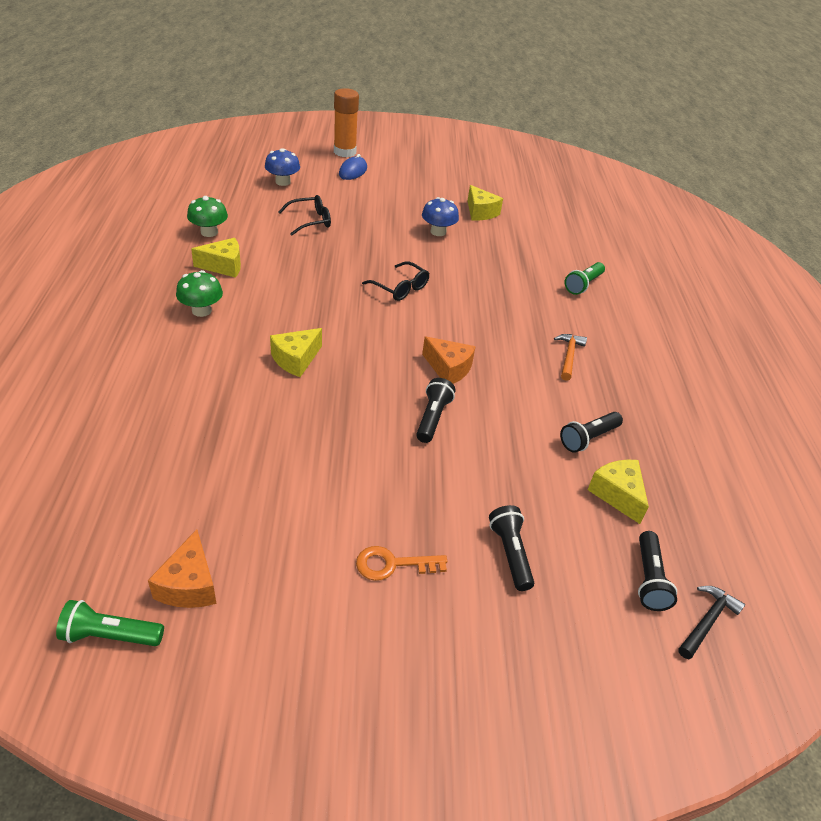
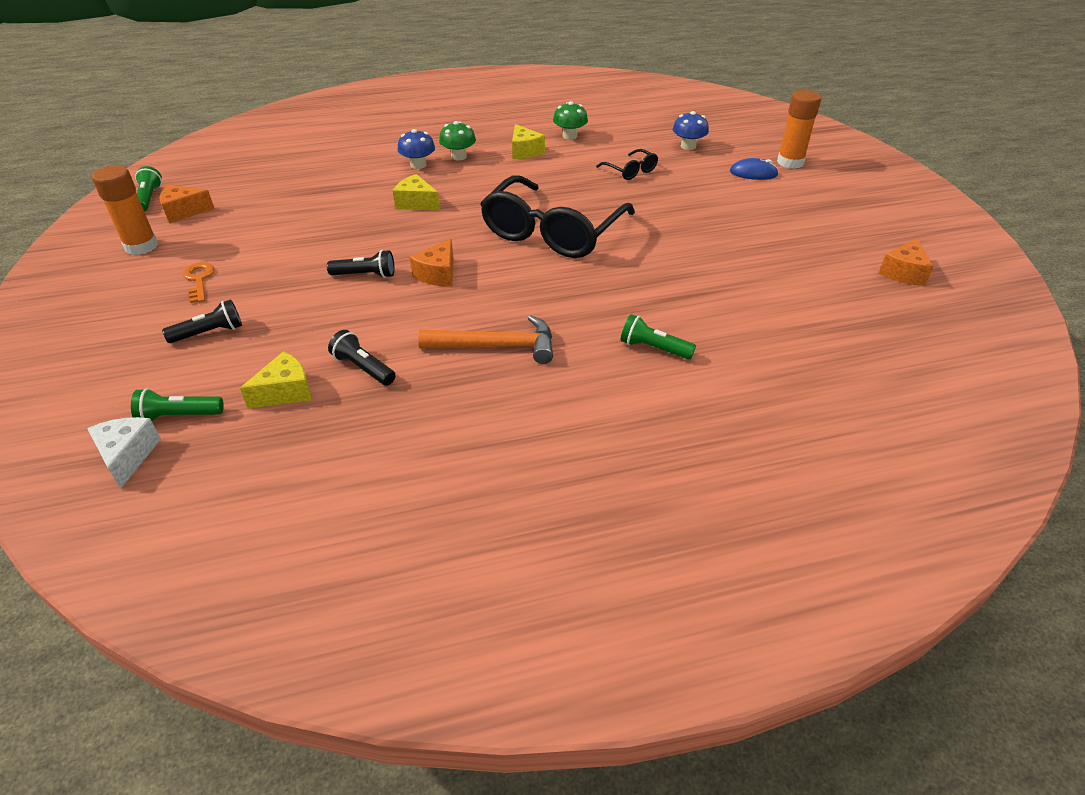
camera: 80 degrees right, 0 degrees up
(273, 636) = (141, 246): none -> orange glue stick
(400, 288) = (553, 231): black glasses -> black glasses, size x2.31
(438, 232) = (679, 237): blue mushroom -> blue mushroom (418, 165)
(480, 212) = (752, 258): yellow cheese -> none
(517, 169) = (903, 273): none -> orange cheese
(568, 356) = (497, 346): orange hammer -> orange hammer, size x1.71
(649, 579) = (179, 416): black flashlight -> green flashlight
(707, 621) = (128, 456): black hammer -> white cheese

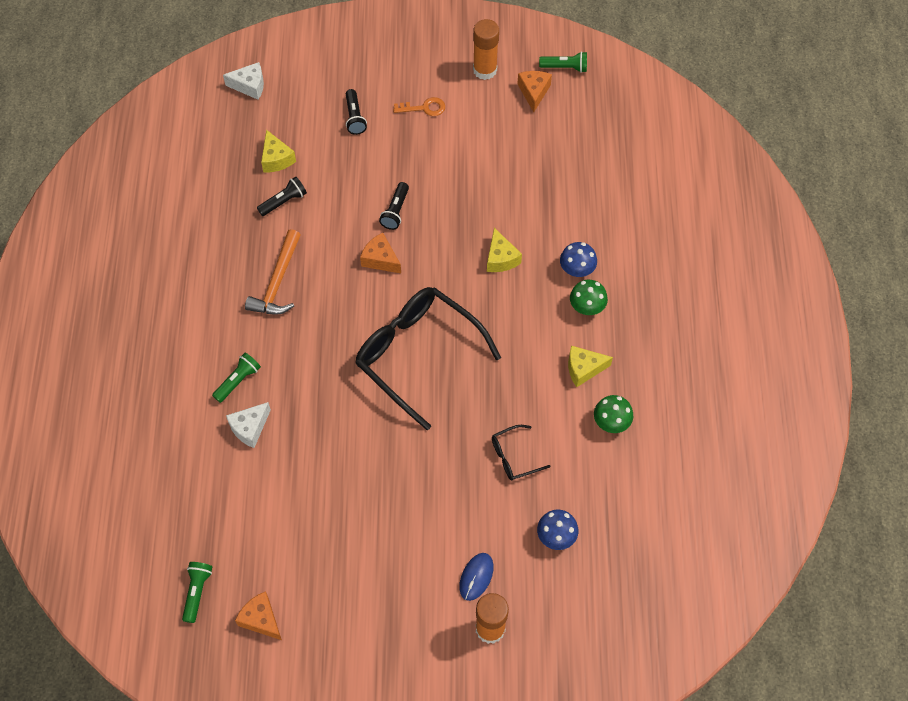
camera: 105 degrees right, 20 degrees up
(179, 416) = (275, 106): green flashlight -> green flashlight (197, 592)
(416, 203) = (501, 258): yellow cheese -> yellow cheese turned 120 degrees clockwise
(708, 325) = (249, 428): none -> white cheese

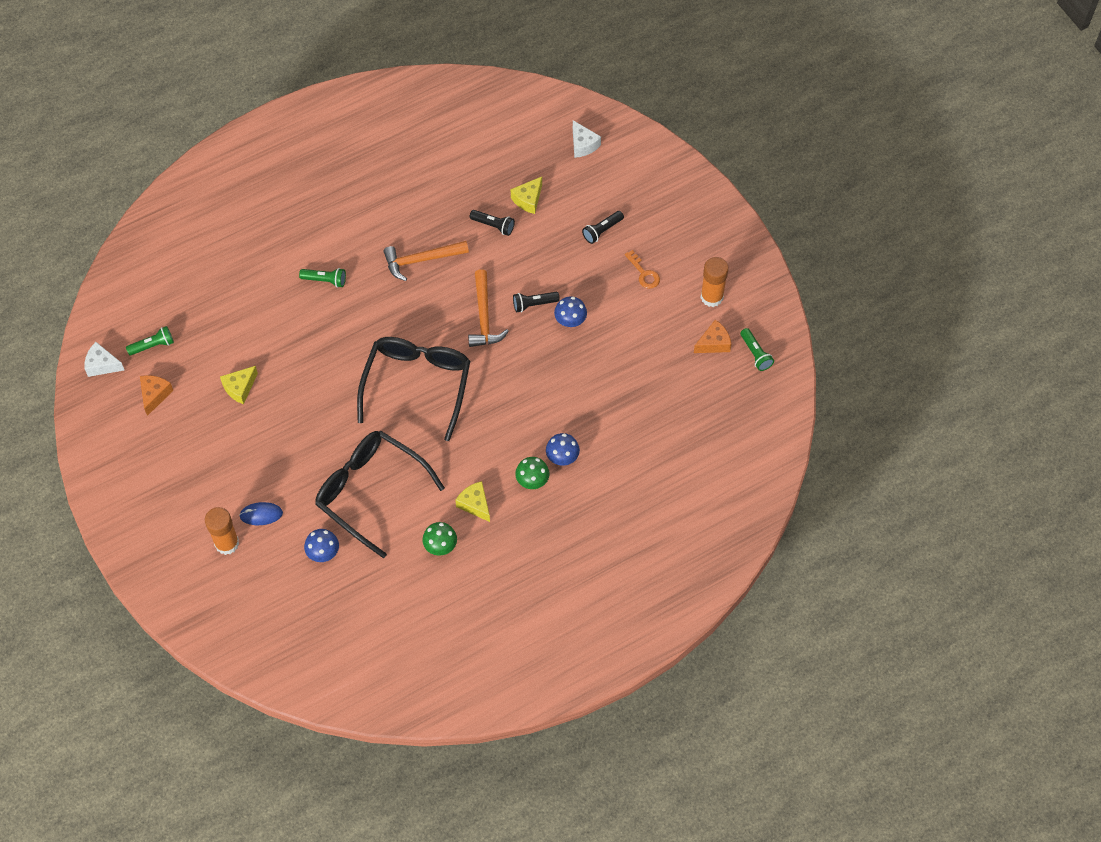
camera: 60 degrees right, 0 degrees up
(249, 428) = (292, 308): white cheese -> white cheese (102, 365)
(380, 259) = (484, 317): orange cheese -> orange hammer
(433, 190) = (570, 320): none -> blue mushroom
(501, 258) = (538, 398): yellow cheese -> yellow cheese (240, 388)
(514, 456) = (371, 492): black glasses -> black glasses, size x2.31

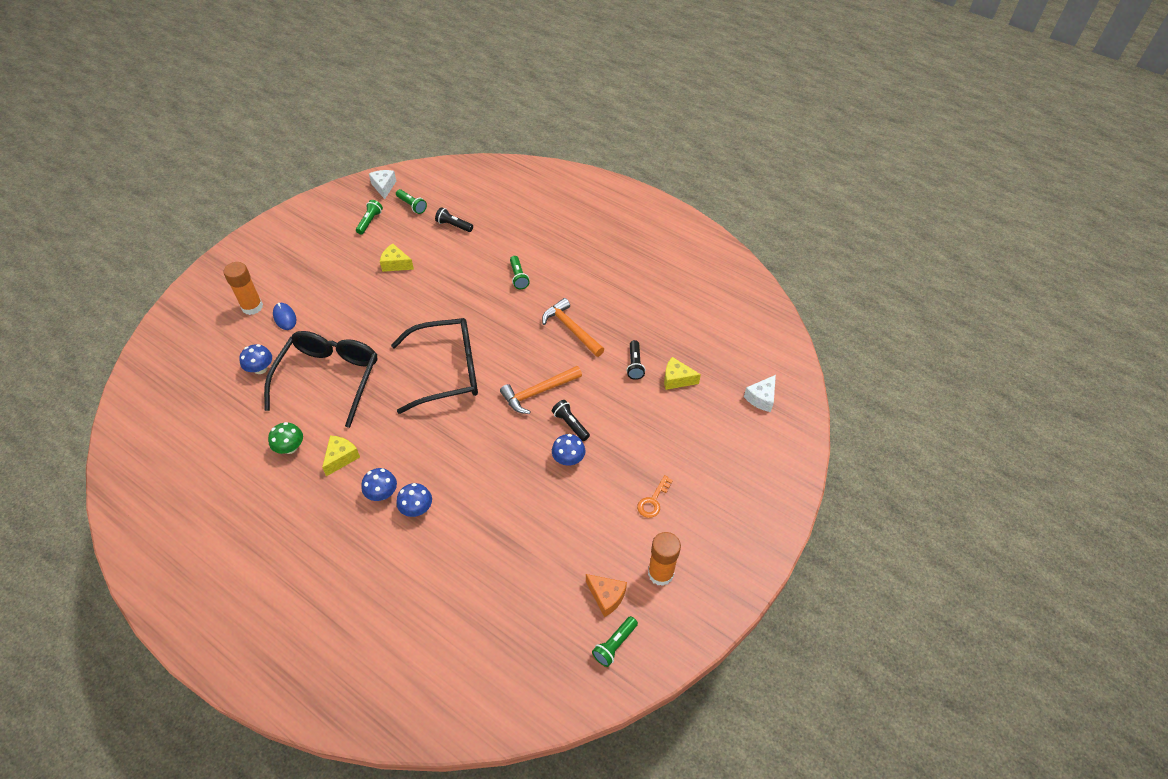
camera: 65 degrees right, 10 degrees down
(155, 395) = (370, 221): orange cheese -> green flashlight
(532, 480) = (382, 493): green mushroom -> blue mushroom
(602, 231) = (679, 448): black flashlight -> black flashlight (453, 225)

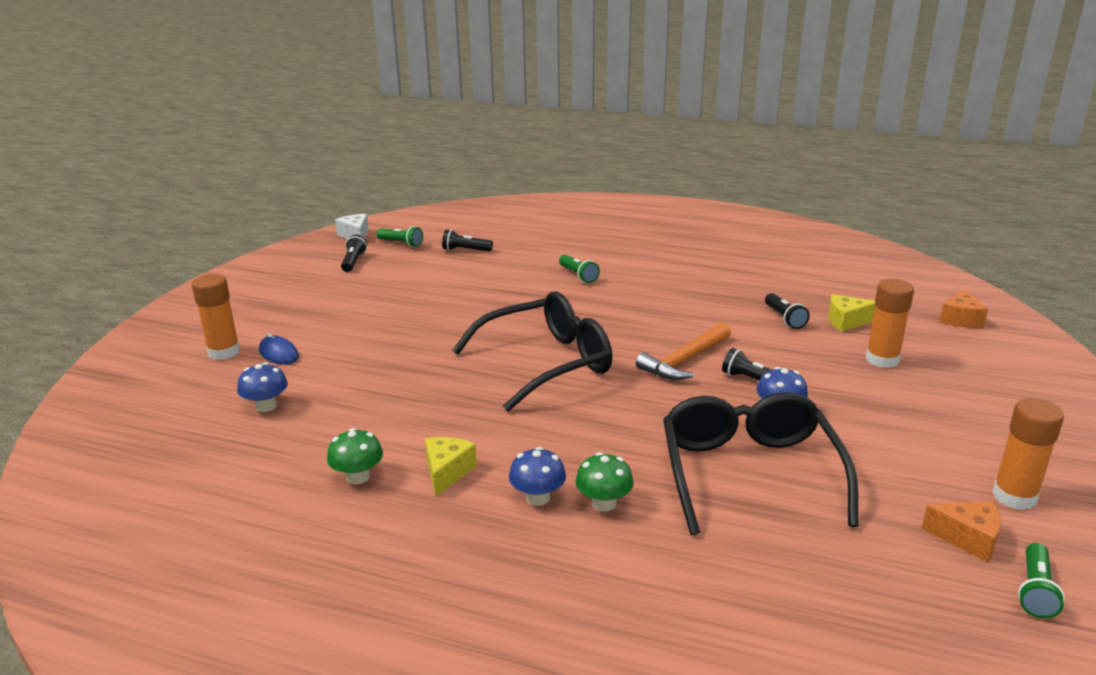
camera: 15 degrees left, 25 degrees down
(328, 379) = (378, 398): black glasses -> black glasses (749, 474)
(370, 221) = (353, 262): green flashlight -> black flashlight
(396, 264) = (410, 288): yellow cheese -> none
(416, 508) = (604, 503): blue mushroom -> green mushroom
(571, 329) = (679, 304): orange hammer -> none
(653, 501) = (928, 428): orange key -> none
(672, 427) = (882, 360): none -> orange glue stick
(761, 398) = (961, 319): white cheese -> orange cheese

